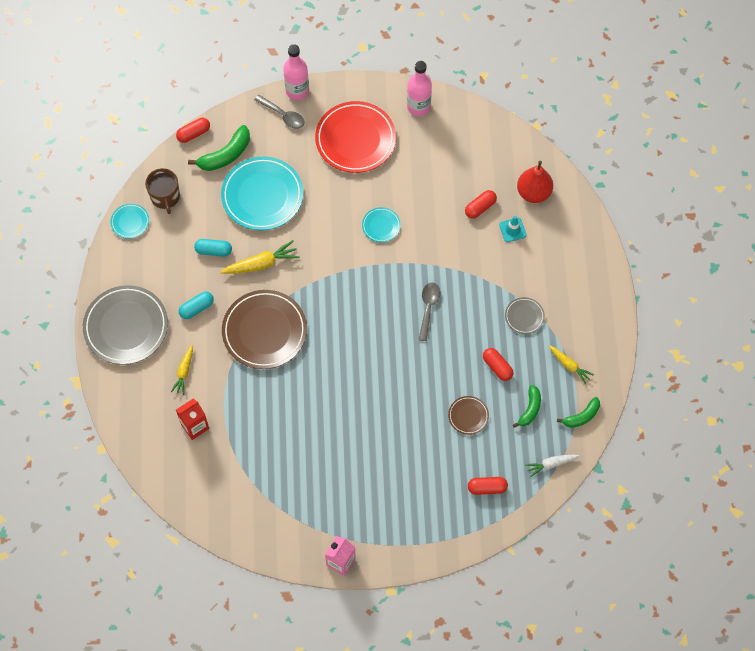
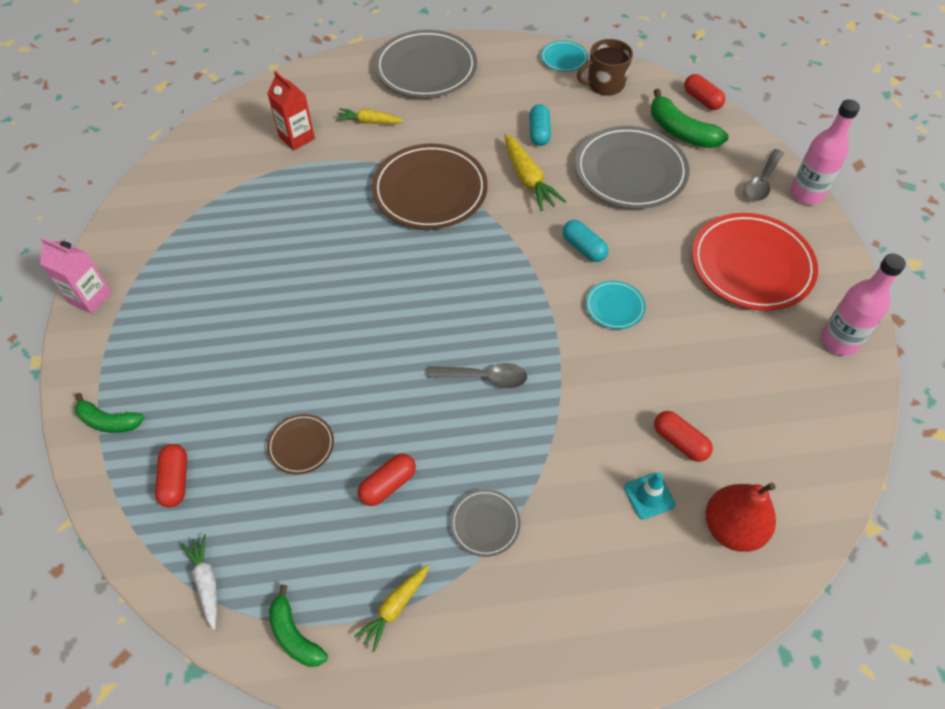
camera: 85 degrees right, 10 degrees down
(197, 308) = (456, 125): turquoise capsule -> turquoise capsule (583, 248)
(262, 196) = (630, 172): turquoise plate -> grey plate
(530, 409) = (311, 542): green banana -> green banana (108, 421)

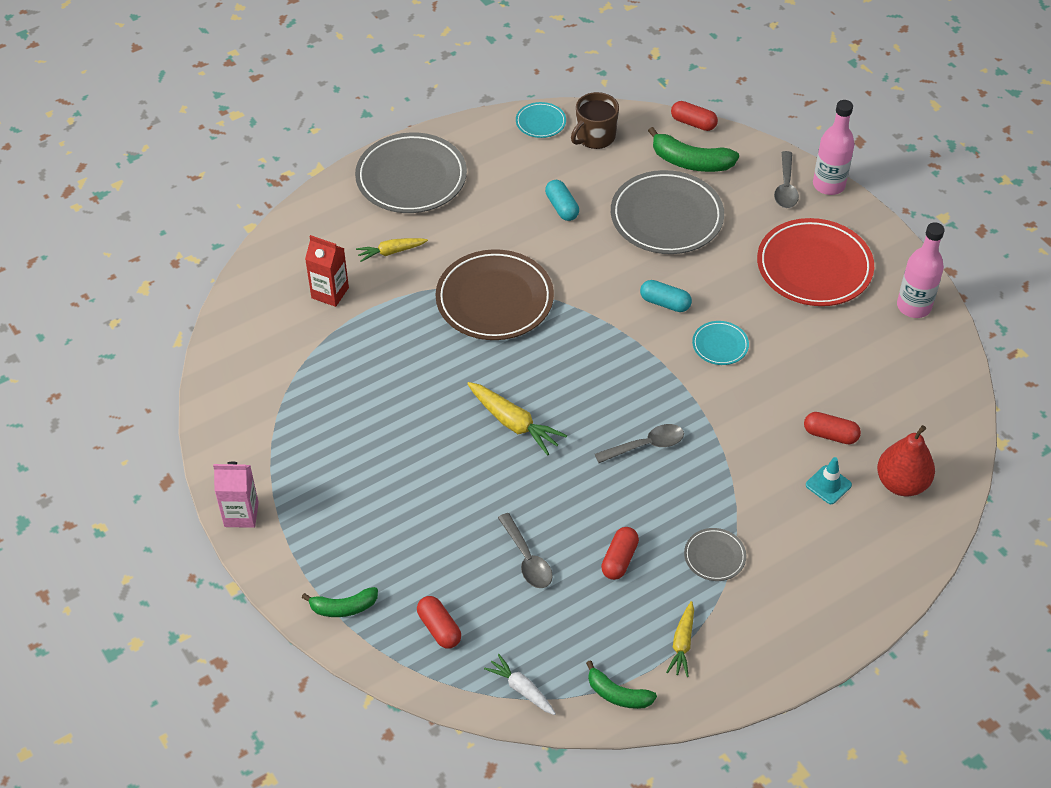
camera: 25 degrees left, 5 degrees down
(301, 445) = (527, 559): brown plate -> grey spoon
(528, 179) = (579, 256): yellow carrot -> yellow carrot (514, 423)

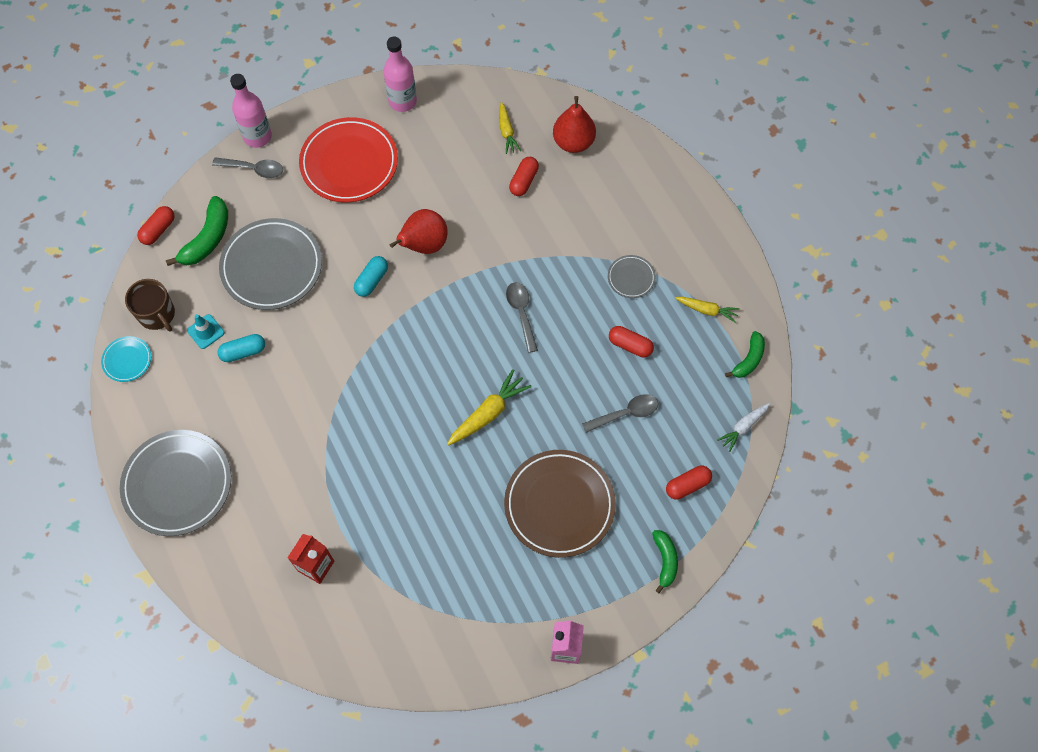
camera: 85 degrees left, 15 degrees up
(391, 252) = (273, 507): yellow carrot -> yellow carrot (507, 132)
(494, 299) = (347, 418): brown plate -> brown plate (559, 505)
(720, 345) = (424, 245): turquoise plate -> red pear
(828, 485) = (571, 190): turquoise traffic cone -> turquoise traffic cone (205, 331)

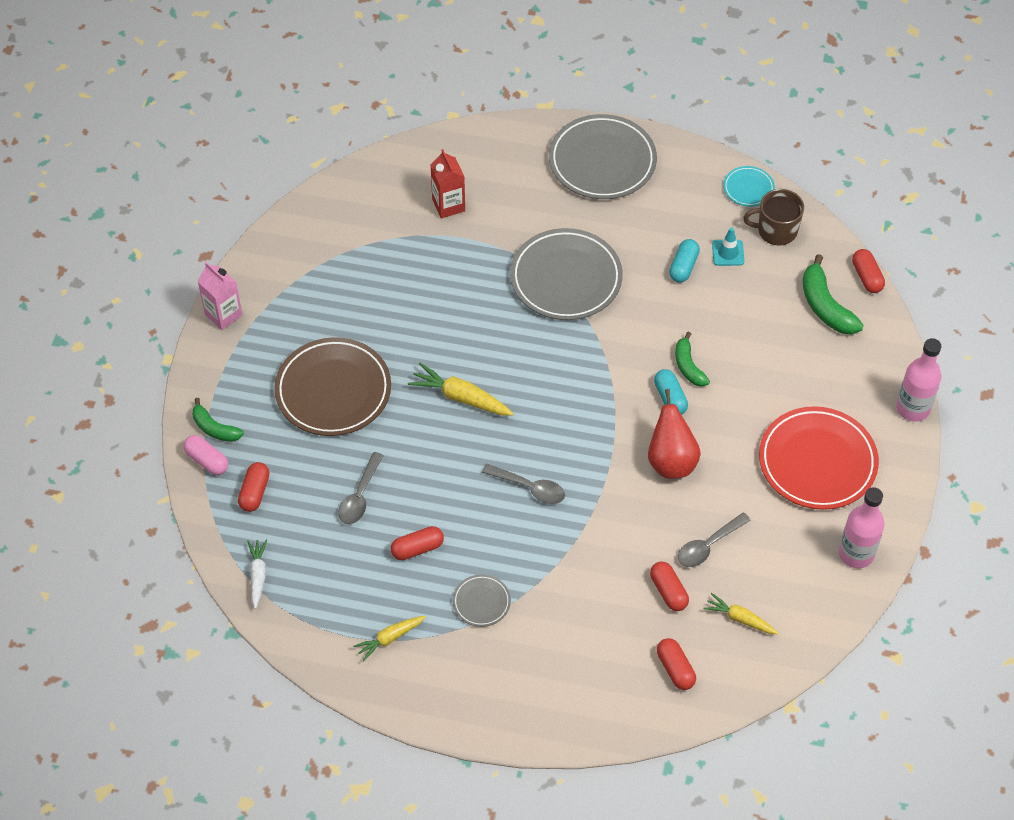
camera: 130 degrees right, 10 degrees down
(254, 169) = (875, 383): grey spoon -> grey spoon (708, 546)
(272, 267) = (752, 335): grey plate -> grey plate (566, 278)
(488, 413) = (460, 397): yellow carrot -> yellow carrot turned 120 degrees clockwise
(573, 142) = (675, 669): red pear -> red capsule
(694, 541) = (207, 460): none -> pink capsule
(749, 360) = (311, 632): green banana -> green banana (688, 366)

